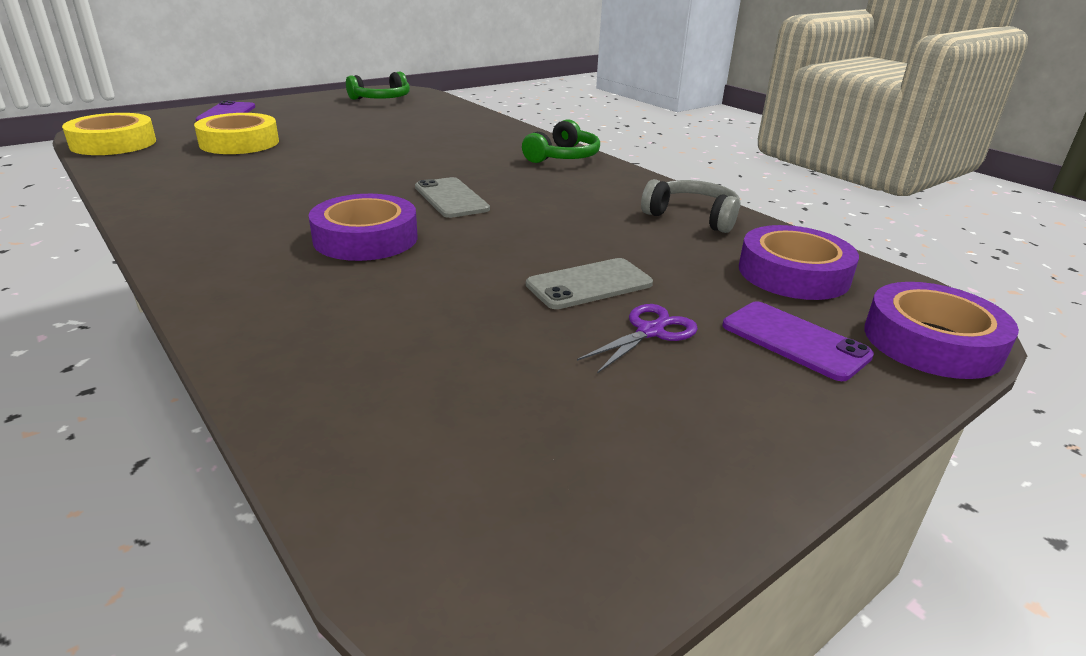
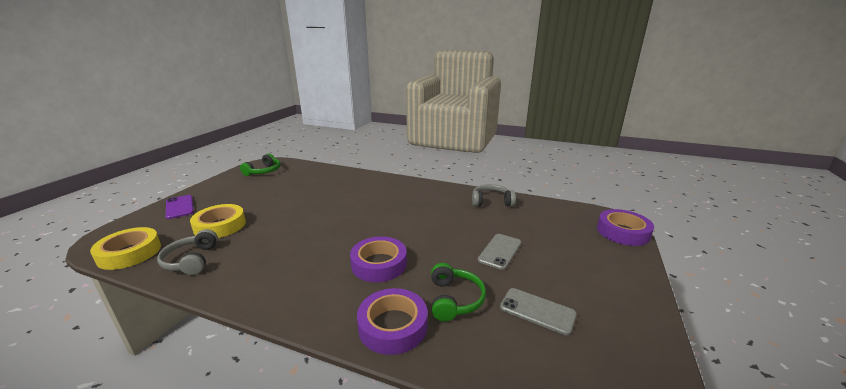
camera: 30 degrees left, 5 degrees down
(158, 167) = (191, 260): none -> grey headphones
(451, 198) = (386, 225): grey phone -> grey phone (537, 311)
(563, 157) = (402, 184): green headphones -> green headphones (454, 299)
(650, 331) = (547, 265): purple scissors -> none
(793, 273) = (554, 218): purple tape -> purple tape (393, 326)
(794, 341) = (590, 249): purple phone -> none

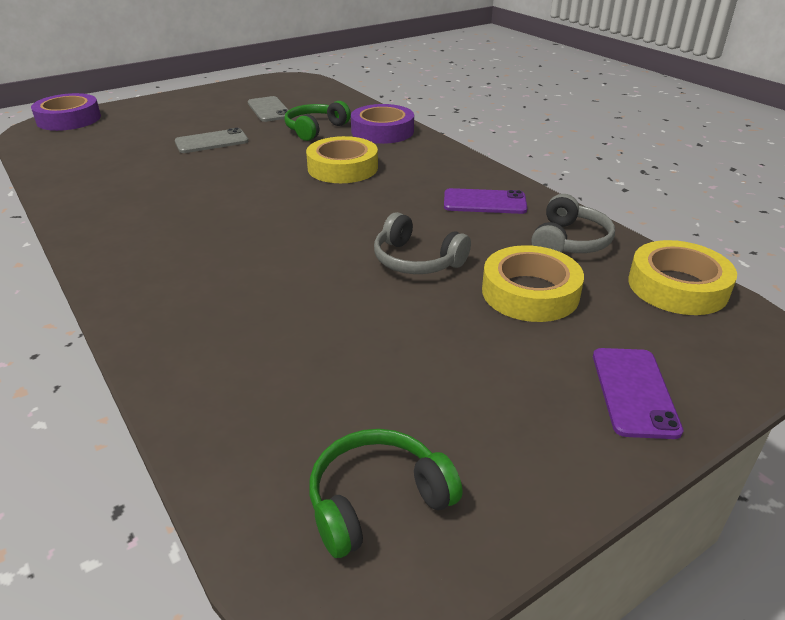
camera: 145 degrees left, 10 degrees up
(254, 271) = (484, 202): none -> purple phone
(379, 264) = (342, 168): purple tape -> yellow tape
(491, 202) = (87, 186): grey headphones -> grey headphones (416, 260)

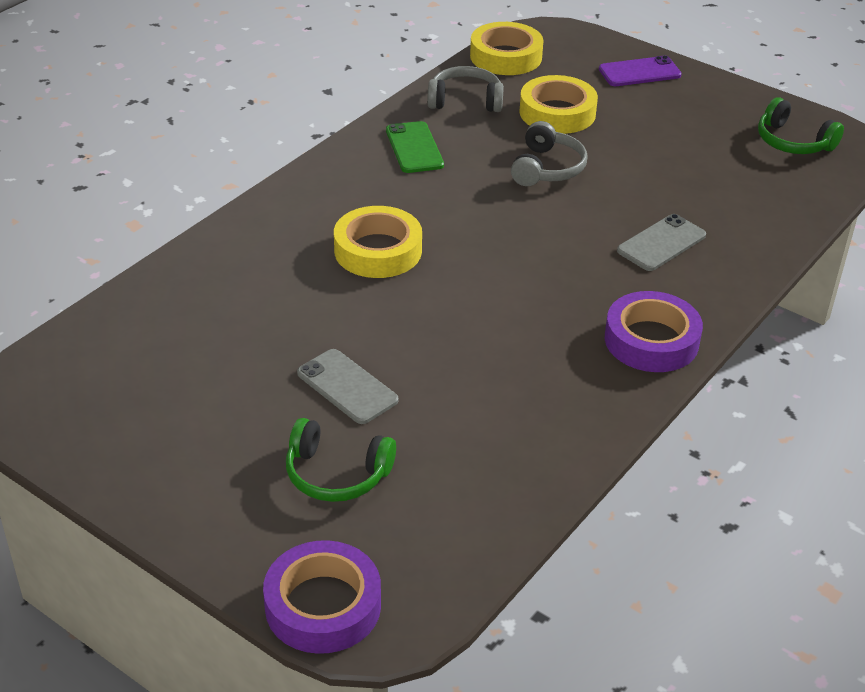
camera: 110 degrees left, 5 degrees up
(269, 110) = (193, 373): grey phone -> grey phone (661, 243)
(315, 129) = (261, 304): green headphones -> green headphones (336, 474)
(382, 131) = (246, 245): purple tape -> purple tape (651, 340)
(484, 202) = (414, 148): purple phone -> green phone

